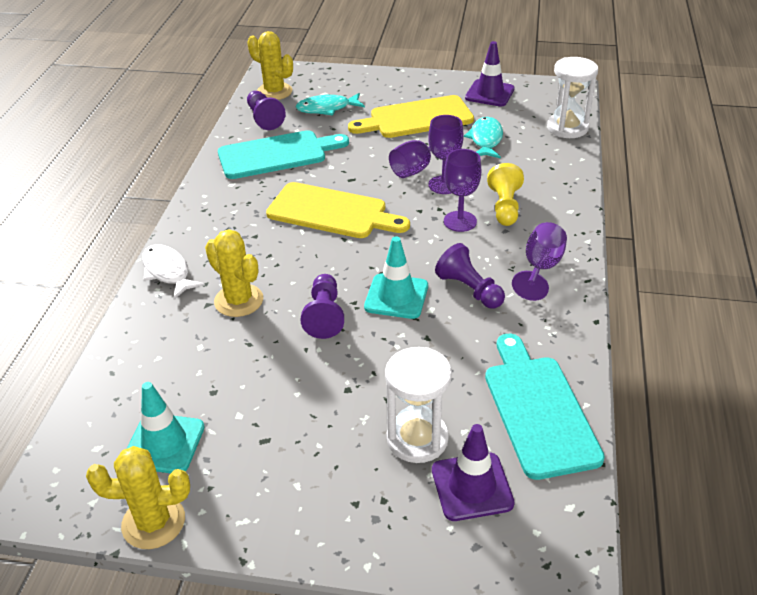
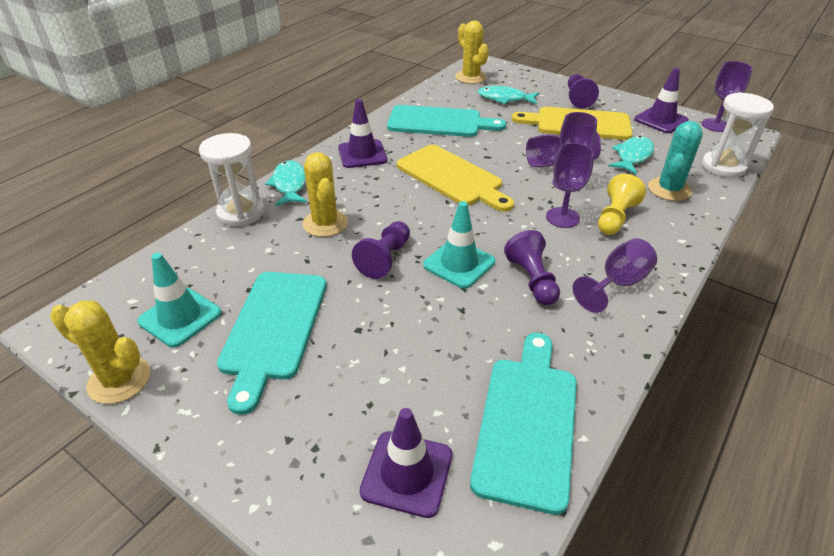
camera: 25 degrees right, 0 degrees up
(168, 272) = (289, 184): white fish -> turquoise fish
(221, 214) = (362, 154): none -> purple traffic cone
(264, 118) = (448, 94): purple pawn -> purple pawn (577, 98)
(267, 419) = (273, 329): none -> turquoise cutting board
(417, 439) = (387, 401): white hourglass -> white hourglass (241, 212)
(534, 165) = (669, 189): none -> turquoise cactus
(540, 86) = (715, 125): none -> purple goblet

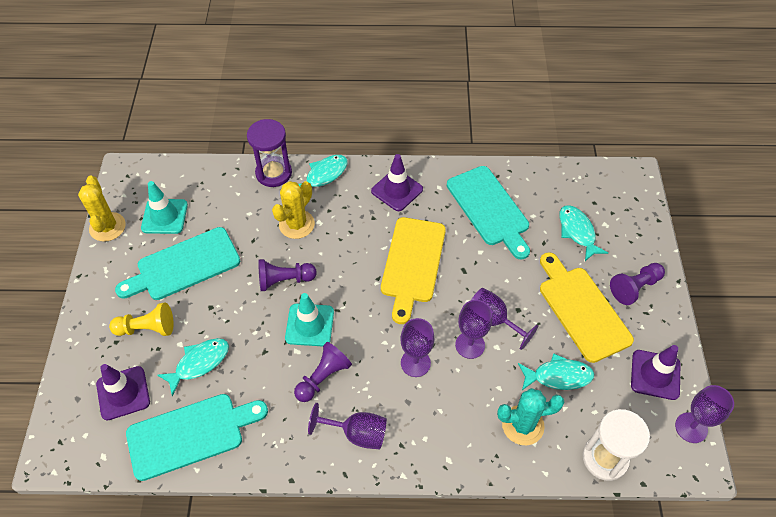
camera: 55 degrees right, 15 degrees up
(241, 212) = (273, 173): white hourglass -> purple hourglass
(429, 372) = (199, 363): none -> turquoise fish
(470, 77) = (595, 185): yellow cactus -> none
(615, 217) = (444, 400): yellow pawn -> yellow pawn (147, 328)

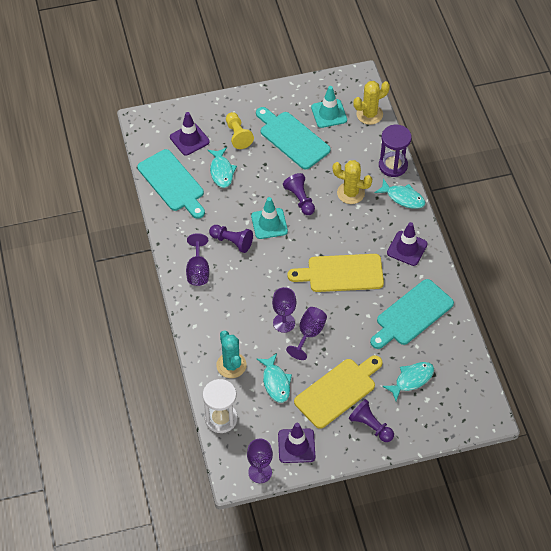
camera: 75 degrees right, 0 degrees up
(107, 227) = (308, 85): yellow cactus -> yellow cactus (369, 114)
(199, 363) = (221, 171): turquoise fish -> turquoise fish turned 45 degrees clockwise
(415, 363) = (259, 292): purple goblet -> none

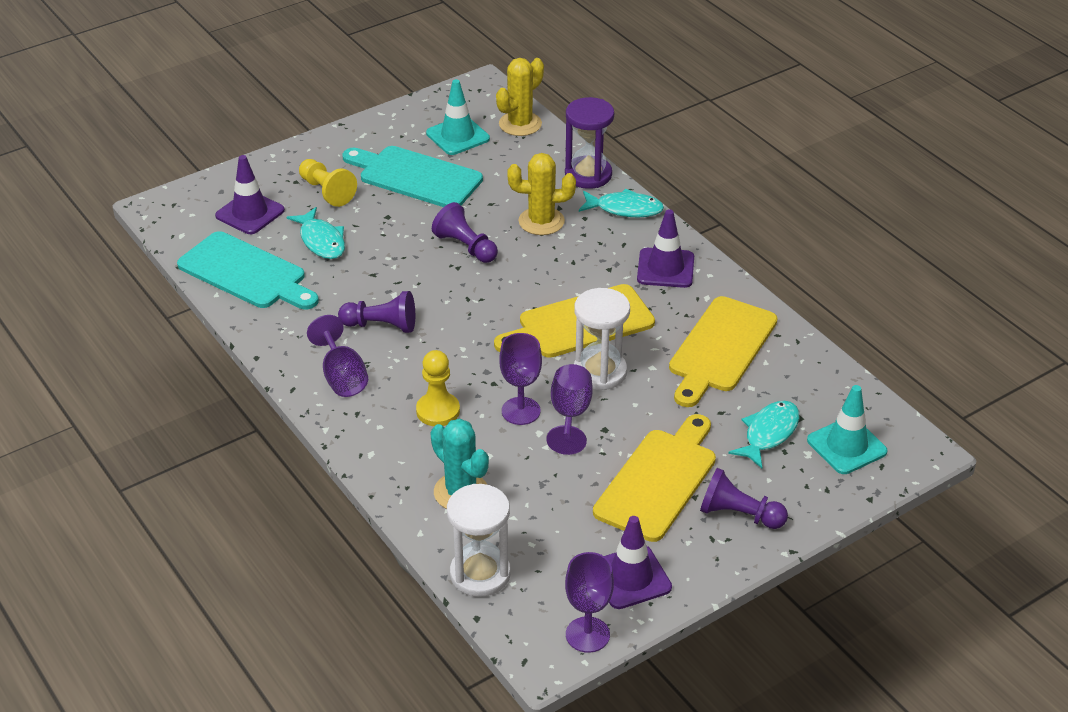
camera: 20 degrees left, 15 degrees down
(240, 309) = (438, 411): none -> yellow pawn
(269, 224) = (431, 288): turquoise traffic cone -> turquoise traffic cone (846, 446)
(275, 382) = (548, 496): turquoise fish -> none
(337, 310) = (600, 372): none -> white hourglass
(412, 314) = (720, 348): turquoise cutting board -> yellow cutting board

